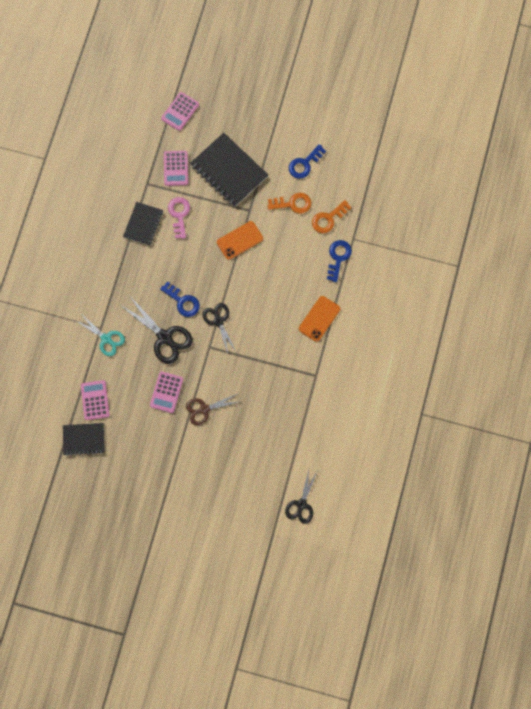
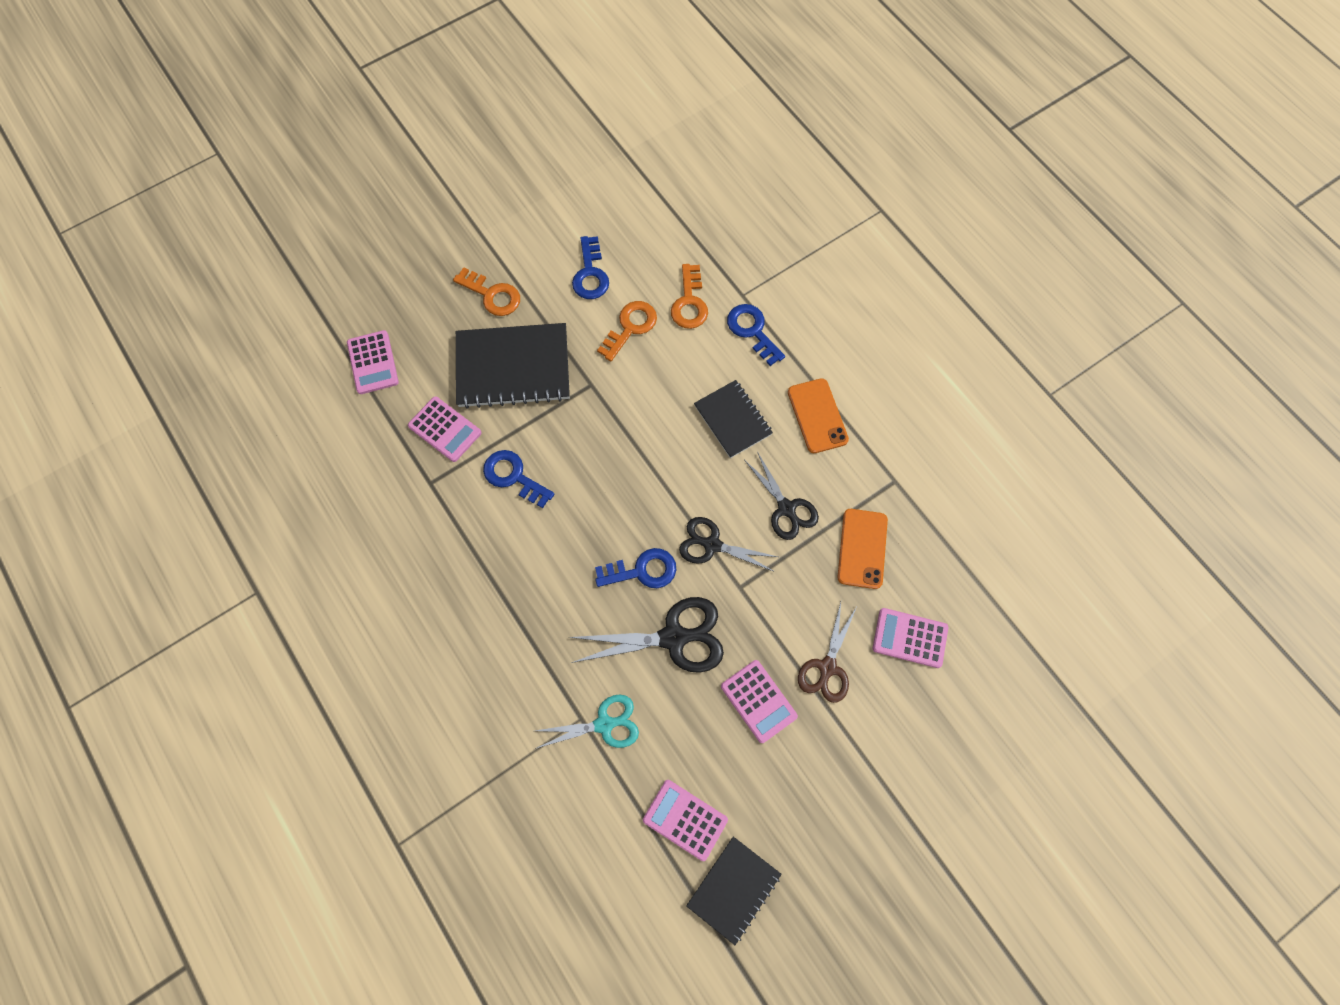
camera: 50 degrees left, 5 degrees down
(143, 224) = (482, 534): black notebook -> black notebook (732, 420)
(179, 215) = (513, 476): pink key -> blue key
(240, 240) = (621, 428): orange phone -> orange phone (862, 548)
(246, 434) = (910, 638): none -> pink calculator
(256, 131) = (492, 295): none -> orange key
(301, 504) = (1073, 644): black scissors -> black scissors (786, 509)

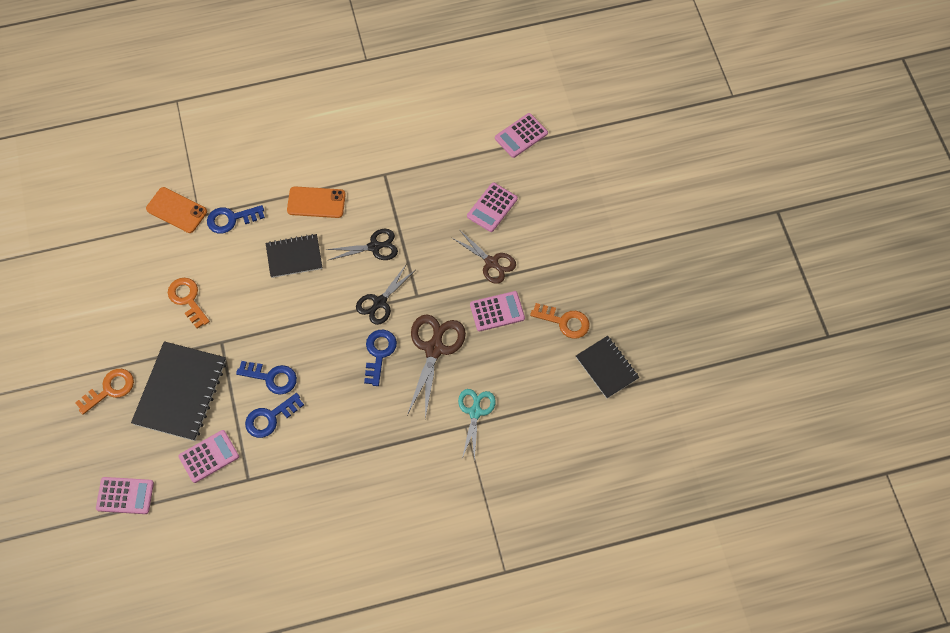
camera: 70 degrees left, 5 degrees down
(590, 274) = (128, 313): blue key -> blue key (272, 378)
(674, 637) = (434, 348): black scissors -> brown scissors
(685, 819) = (554, 382): pink calculator -> pink calculator (521, 135)
(689, 302) = (187, 252): orange key -> orange key (564, 322)
(862, 548) = (422, 211): orange phone -> orange phone (176, 210)

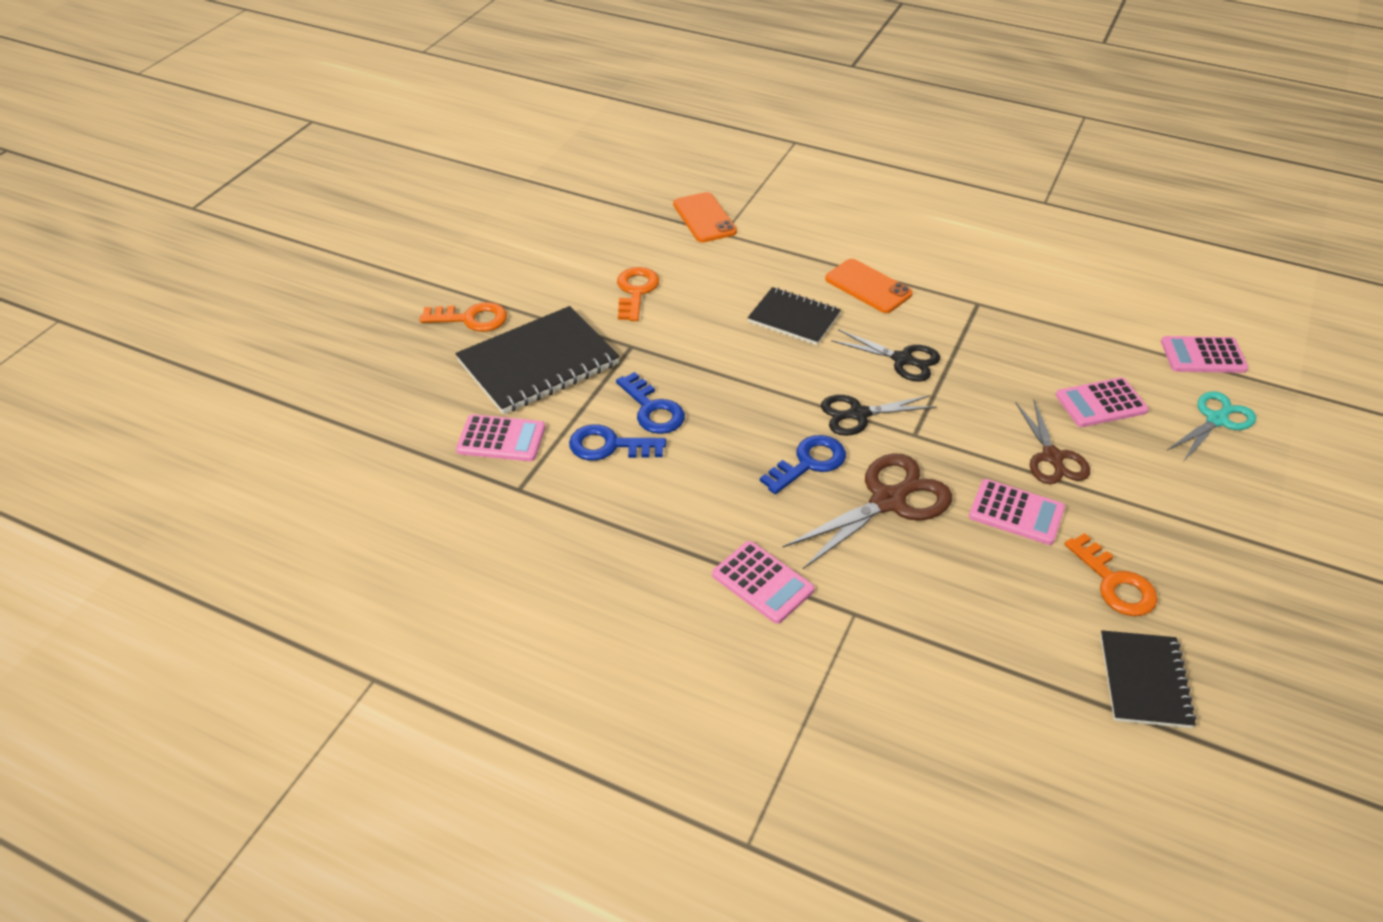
camera: 40 degrees right, 20 degrees down
(125, 496) = (374, 418): pink calculator -> pink calculator (762, 582)
(231, 219) = (755, 253): blue key -> none
(475, 412) = (884, 605): turquoise scissors -> turquoise scissors (1216, 420)

